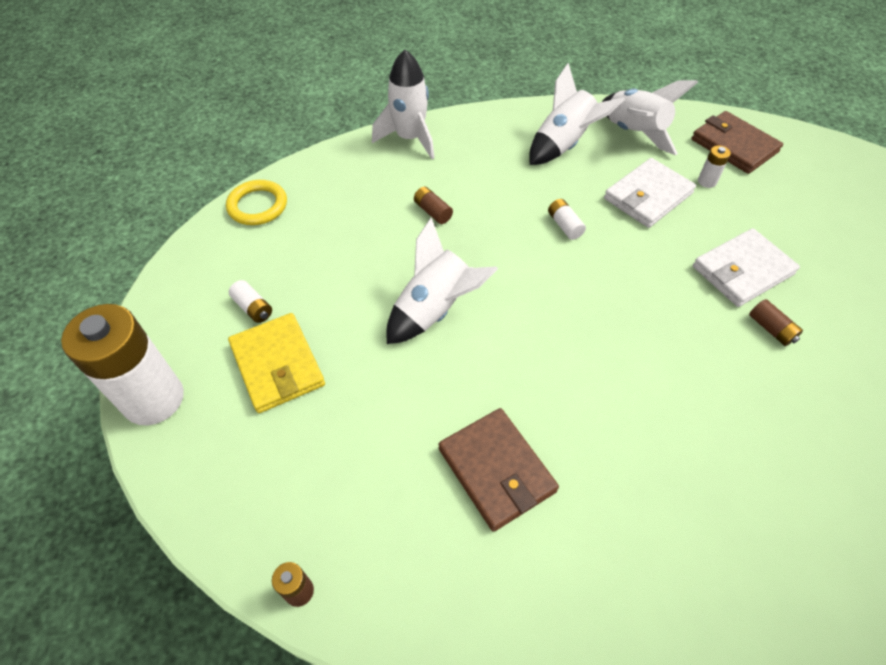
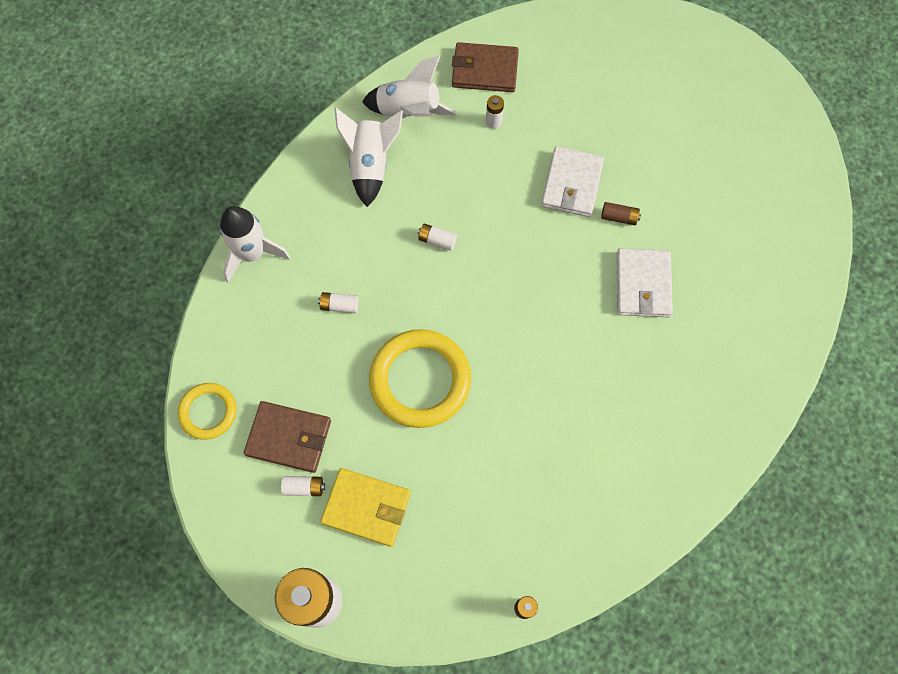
camera: 45 degrees left, 15 degrees up
(432, 211) = (339, 305): brown battery -> white battery
(435, 309) = (420, 380): white rocket -> yellow ring
(496, 470) = (555, 448): brown wallet -> brown wallet (289, 438)
(648, 196) = (467, 167): white wallet -> white wallet (642, 285)

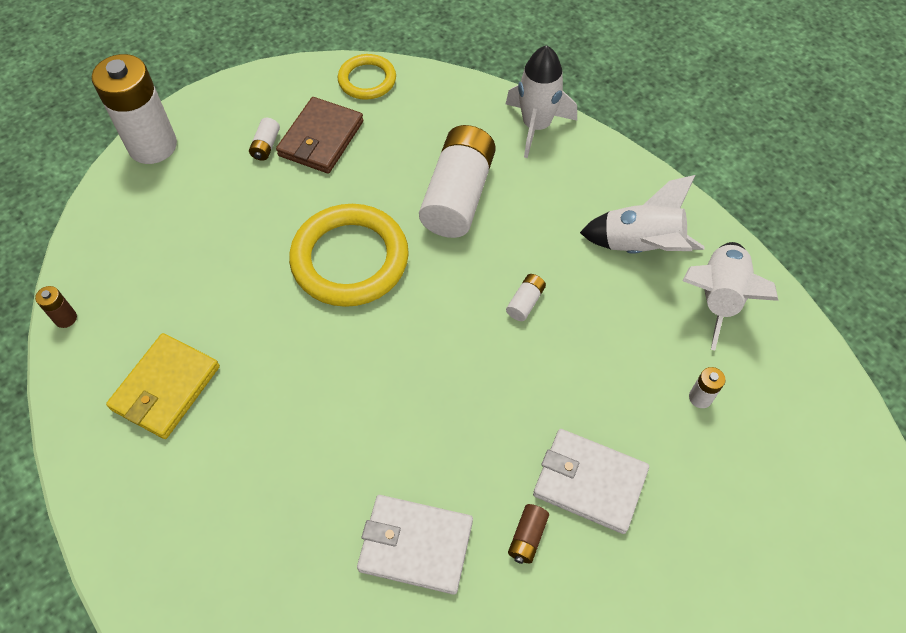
camera: 100 degrees right, 10 degrees down
(339, 305) = (458, 195): white battery -> white battery, size x2.48
(366, 508) = (226, 194): yellow wallet -> yellow wallet (166, 388)
(484, 70) = (788, 401): brown wallet -> none

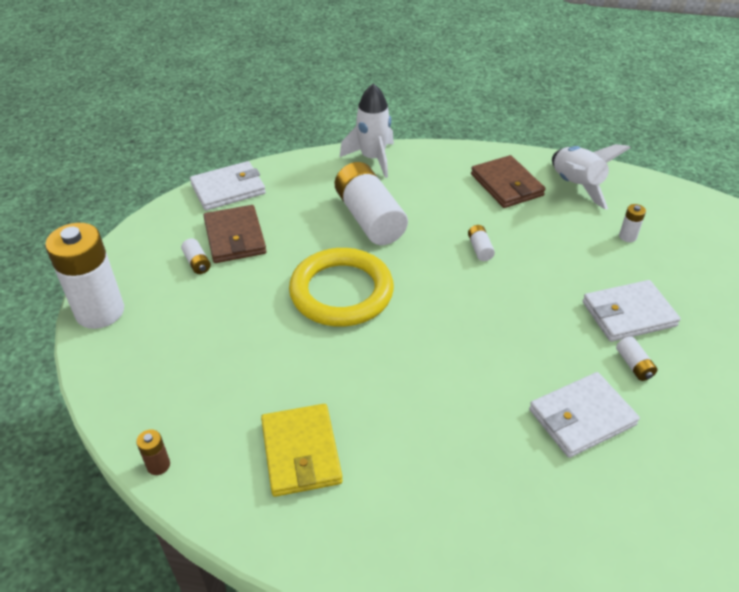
camera: 40 degrees left, 15 degrees down
(367, 80) = (228, 189): yellow ring -> white wallet
(527, 537) = (634, 365): brown battery -> white battery
(640, 246) = (506, 185): white rocket -> brown wallet

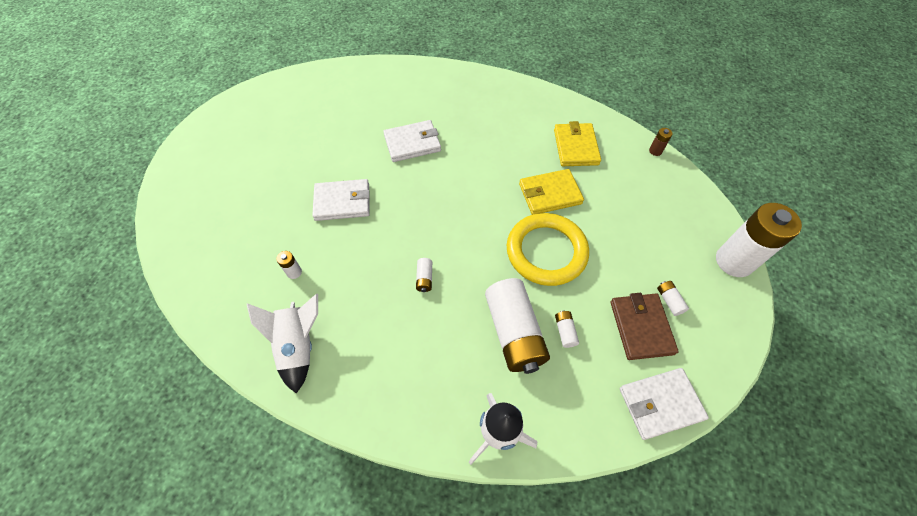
camera: 170 degrees left, 15 degrees up
(341, 364) = (550, 194): none -> yellow wallet
(506, 185) = (366, 359): brown wallet -> none
(634, 365) = (363, 167): white battery -> white battery (565, 331)

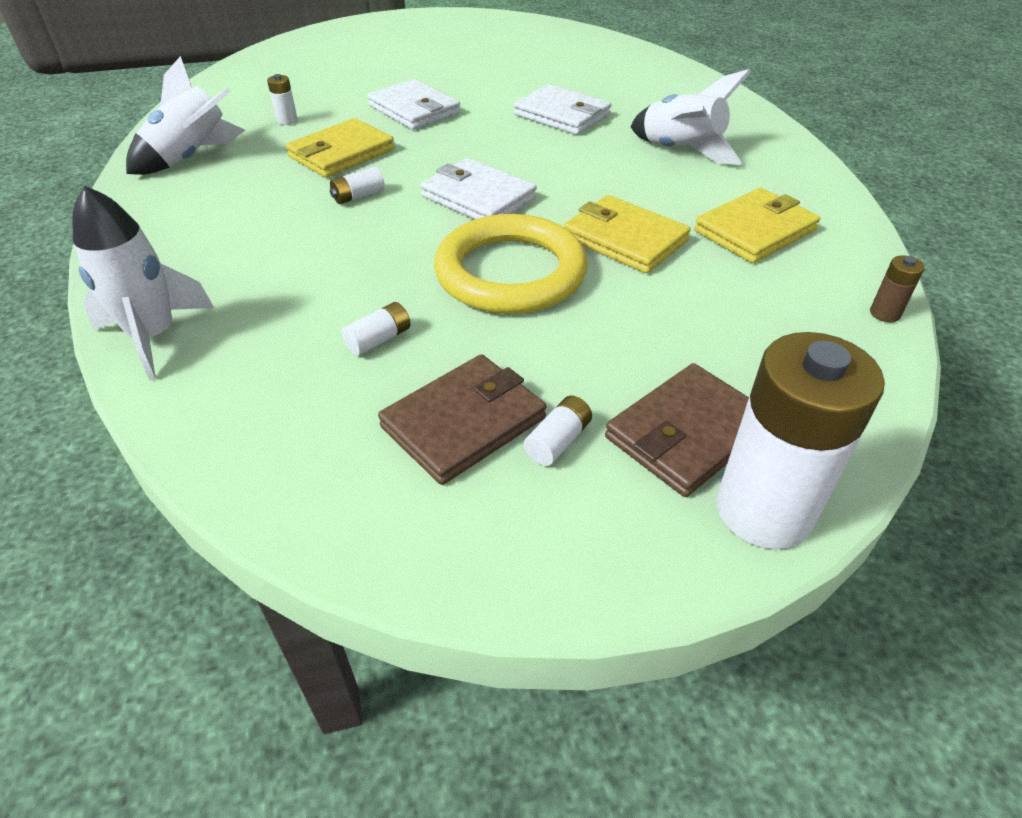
camera: 55 degrees right, 15 degrees down
(366, 263) = (341, 153): none -> yellow wallet
(491, 124) = (680, 151): none -> white rocket
(514, 332) = (335, 293): white battery -> none
(660, 404) = (319, 500): white wallet -> white wallet (478, 197)
(686, 257) = (687, 433): none -> brown wallet

